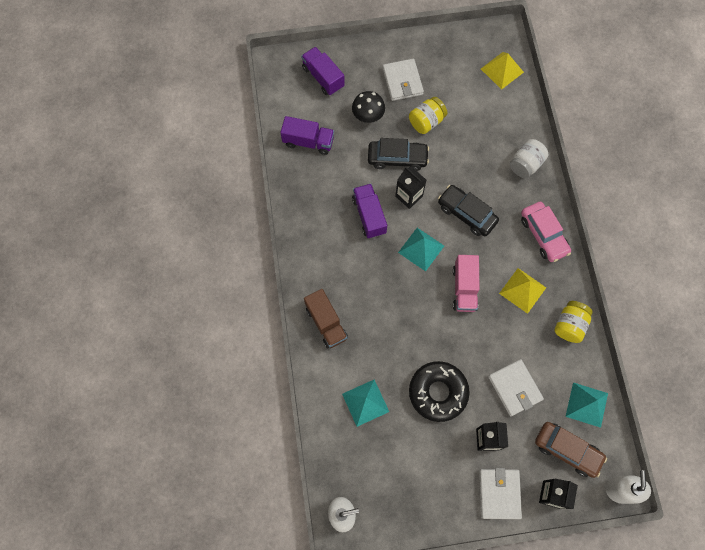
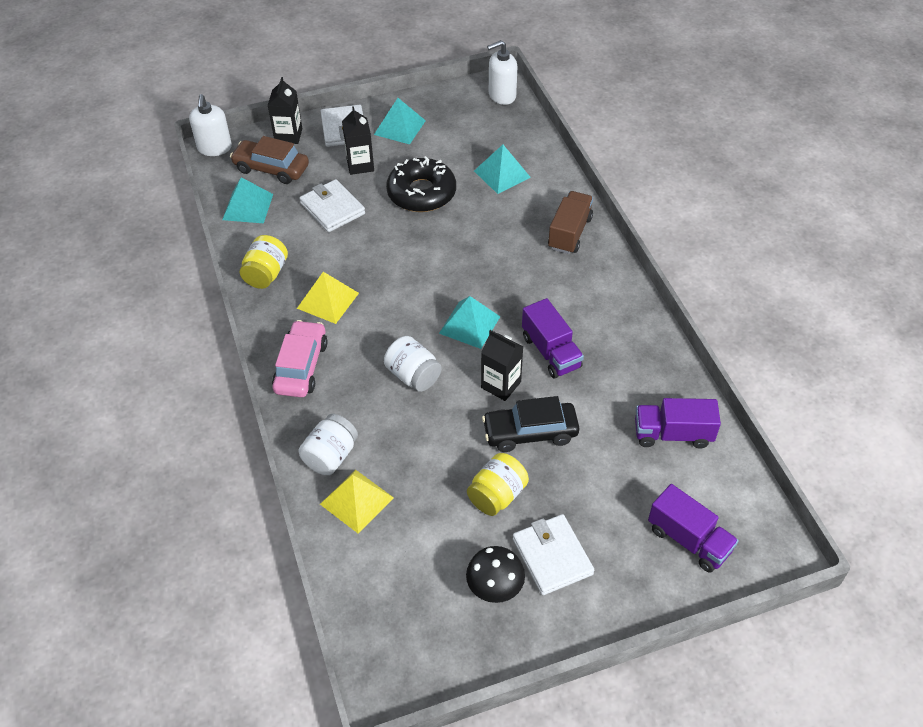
camera: 170 degrees right, 20 degrees down
(326, 323) = (569, 233): brown truck -> brown truck turned 60 degrees clockwise
(368, 117) = (593, 487): black mushroom -> black mushroom (495, 589)
(447, 485) = (400, 127): none -> turquoise pyramid
(464, 288) = (404, 291): pink truck -> none
(466, 214) = (413, 375): black car -> white jar
(502, 70) = (381, 608): yellow pyramid -> yellow pyramid (356, 501)
(543, 235) = (301, 366): pink car -> pink car turned 45 degrees clockwise

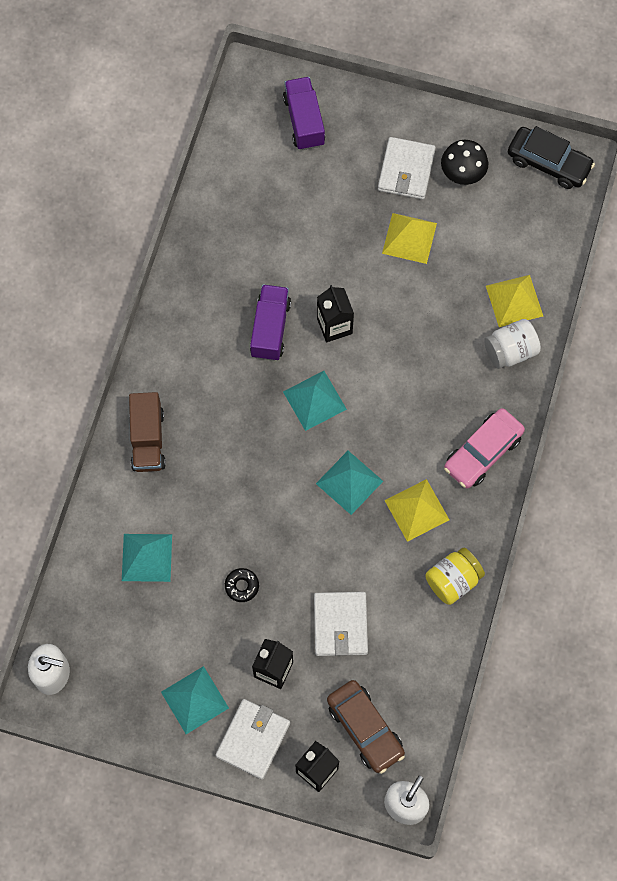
camera: 145 degrees left, 20 degrees up
(248, 207) = (420, 686): turquoise pyramid -> turquoise pyramid (349, 482)
(413, 375) = (397, 381): white jar -> none
(421, 193) = (242, 586): black donut -> black donut, size x0.42
(497, 495) = (409, 238): yellow jar -> yellow pyramid
(530, 432) = (345, 270): black car -> black car (548, 163)
(569, 233) = (148, 439): brown truck -> brown truck turned 60 degrees counterclockwise
(672, 434) = (241, 199): purple truck -> none

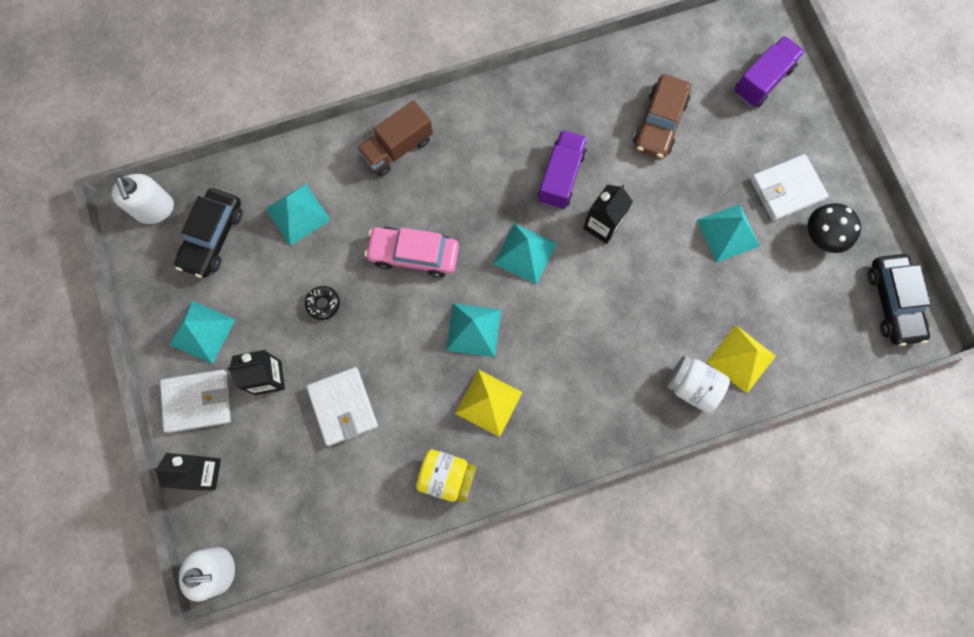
camera: 55 degrees right, 5 degrees up
(115, 640) = (213, 237): none -> black car
(270, 329) = (561, 177): purple truck -> purple truck turned 45 degrees counterclockwise
(340, 625) = (343, 407): white wallet -> white wallet turned 75 degrees counterclockwise
(365, 728) = (265, 489): brown car -> brown car (659, 122)
(409, 238) = (728, 232): yellow pyramid -> turquoise pyramid
(482, 452) = (581, 424): pink car -> pink car (413, 254)

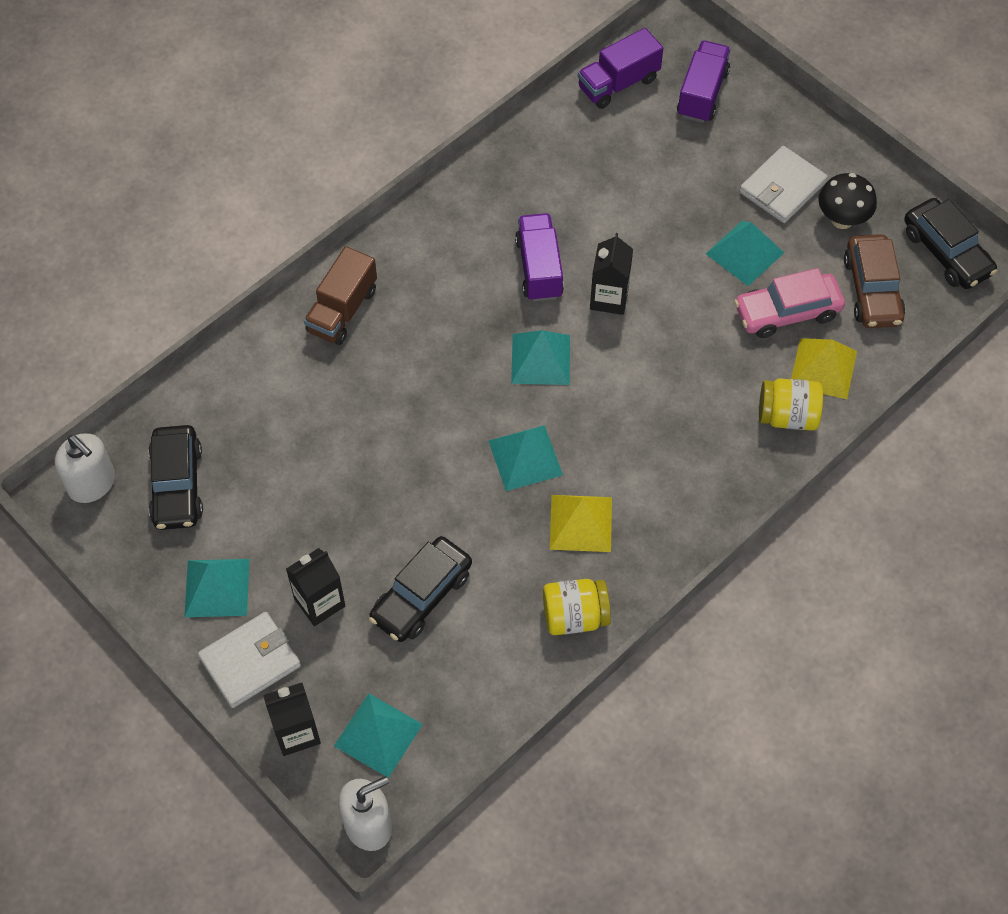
camera: 25 degrees left, 15 degrees down
(298, 214) = (264, 421): turquoise pyramid -> turquoise pyramid (378, 735)
(323, 304) = (342, 501): black donut -> none
(343, 407) = (421, 596): white wallet -> black car
(413, 254) = (418, 410): pink car -> pink car (787, 312)
(659, 122) = (616, 175): brown car -> brown car (872, 290)
(692, 386) = (787, 416): white jar -> yellow jar
(700, 45) = (618, 83): none -> purple truck

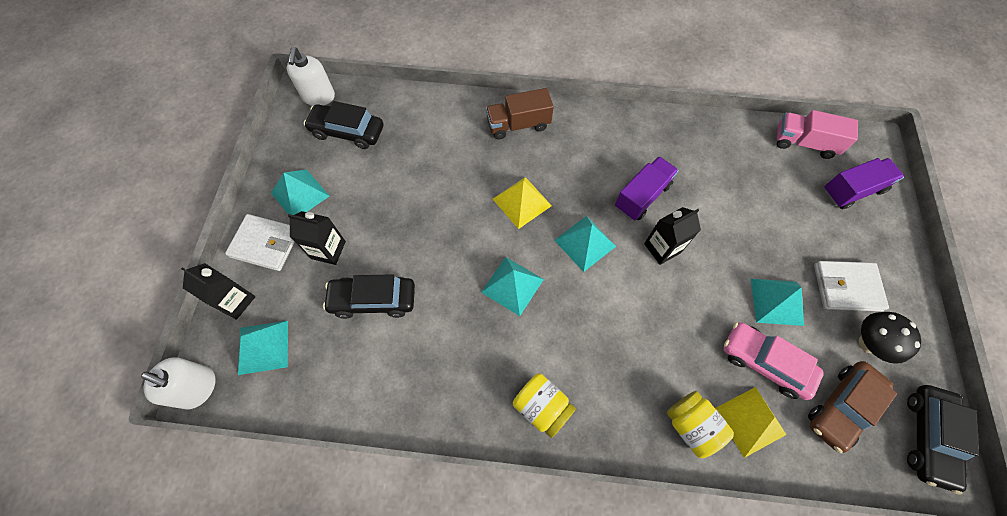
camera: 50 degrees right, 5 degrees up
(177, 485) = (347, 131): black car -> black car turned 60 degrees clockwise
(575, 616) = (428, 401): yellow jar -> yellow jar (542, 407)
(580, 523) = (496, 352): yellow pyramid -> yellow pyramid (522, 202)
(618, 83) = (804, 143): purple truck -> pink truck

